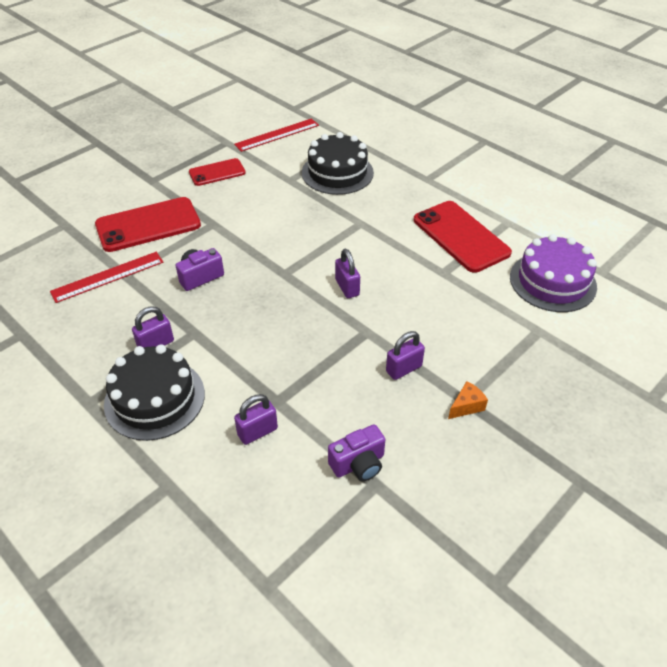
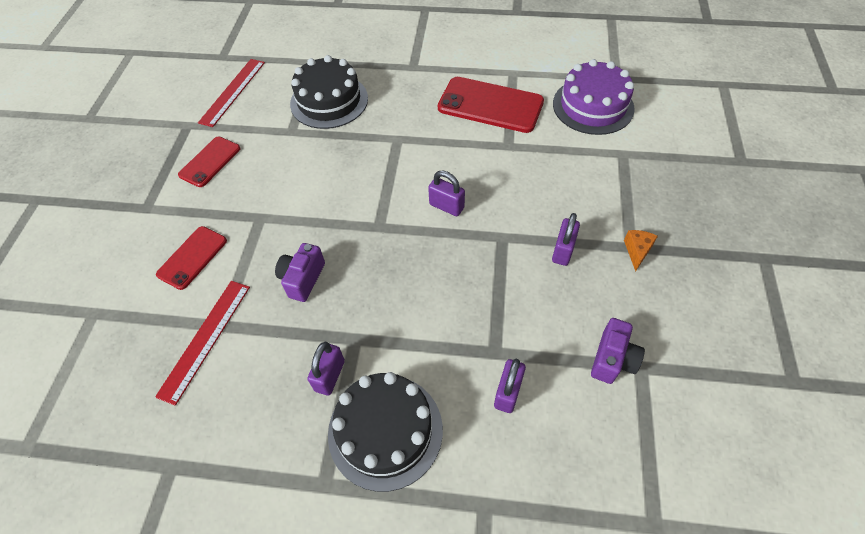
camera: 35 degrees left, 10 degrees up
(148, 225) = (192, 257): red phone -> red phone, size x0.59

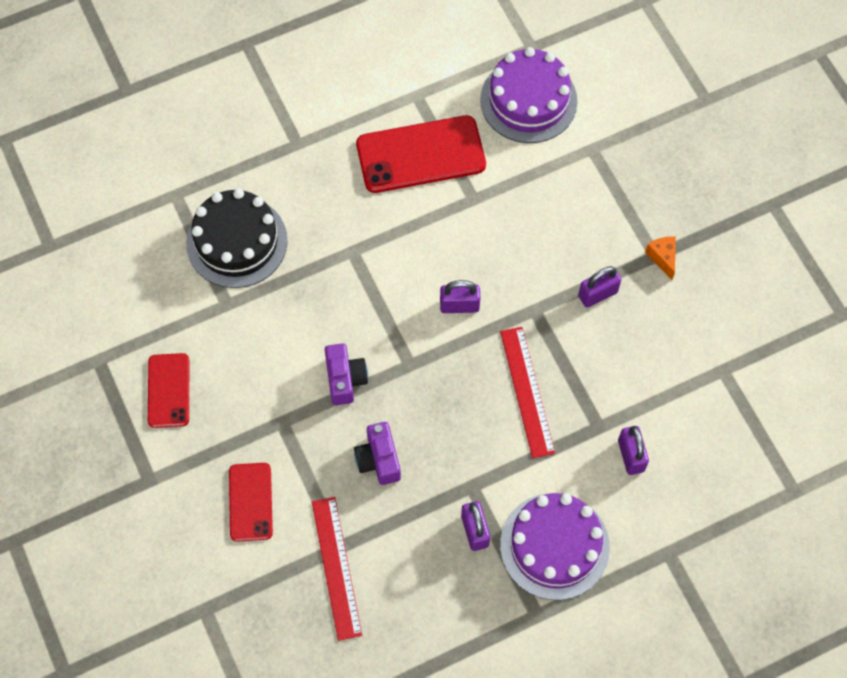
camera: 35 degrees left, 10 degrees up
(232, 92) = (110, 288): red ruler -> red ruler (527, 391)
(385, 431) = (554, 546): black cake -> purple cake
(563, 251) = (597, 294): purple padlock -> purple padlock turned 75 degrees clockwise
(612, 359) = (697, 377): purple camera -> purple camera (345, 379)

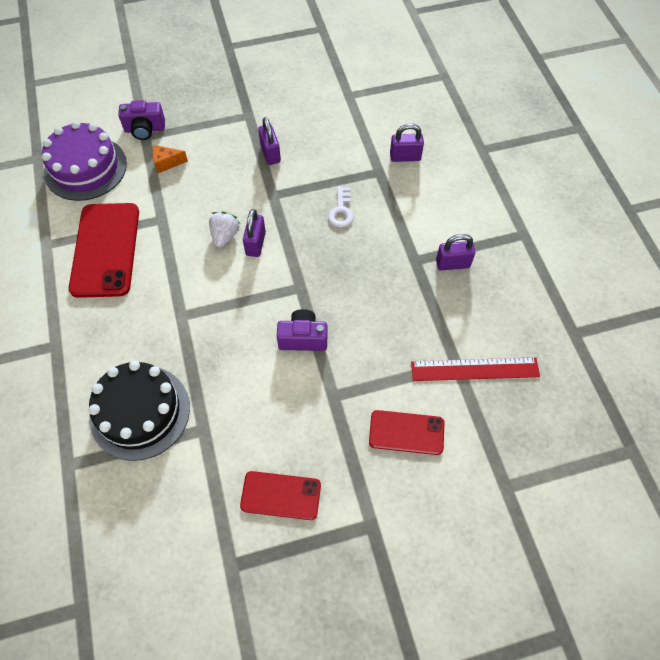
camera: 80 degrees left, 5 degrees down
(378, 460) = (382, 323): purple camera -> purple camera (145, 129)
(463, 271) = (225, 236): none -> white strawberry
(527, 391) = (341, 211): red ruler -> white key
(554, 546) = (470, 214): purple cake -> none
(662, 258) = (251, 111): orange cheese -> orange cheese (167, 163)

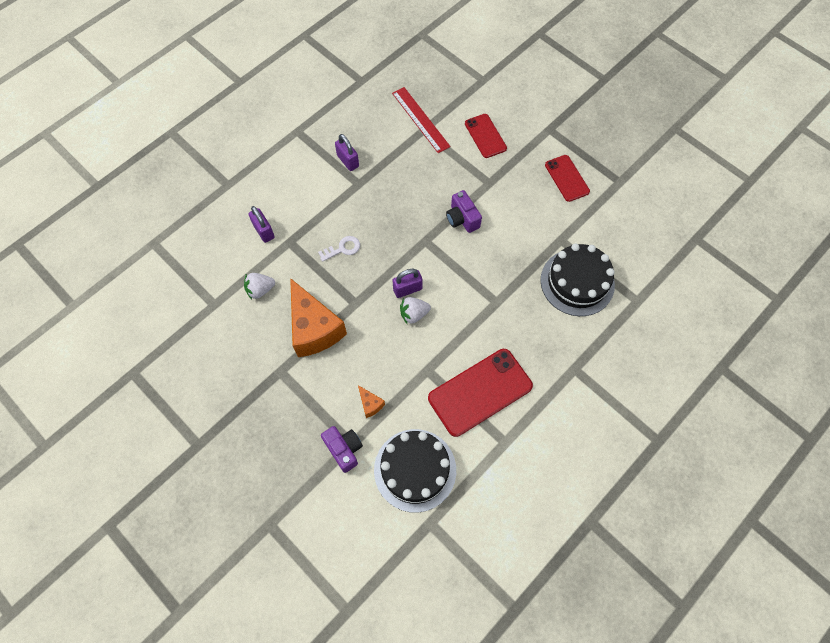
camera: 120 degrees left, 5 degrees up
(85, 168) = (415, 470): purple cake -> black cake
(270, 153) = (314, 329): purple padlock -> orange cheese
(340, 131) = (260, 290): none -> white strawberry

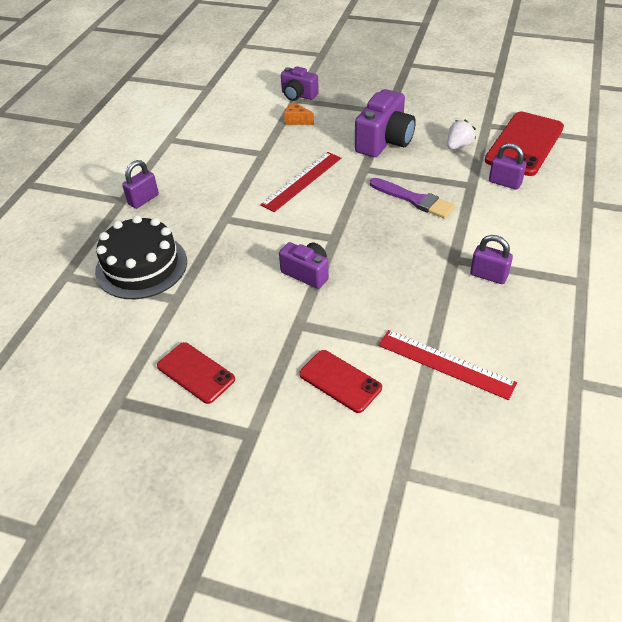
camera: 155 degrees right, 20 degrees down
(314, 329) = (384, 141): orange cheese -> purple camera
(342, 248) = (414, 199): white key -> purple brush
(407, 289) = (322, 195): purple padlock -> purple padlock (143, 199)
(414, 314) = (302, 181): white strawberry -> red ruler
(415, 470) = (235, 104): black cake -> none
(480, 392) = (206, 157): red phone -> red phone (524, 144)

